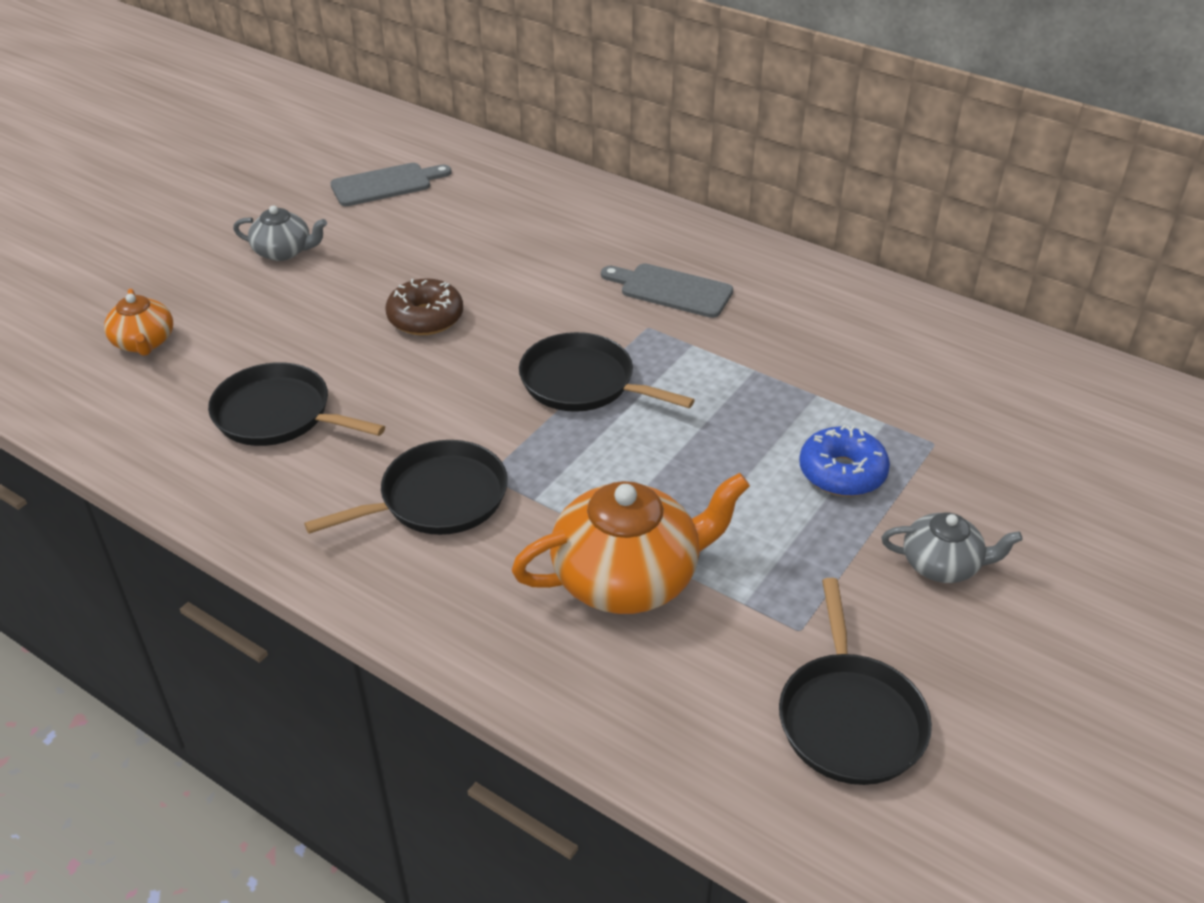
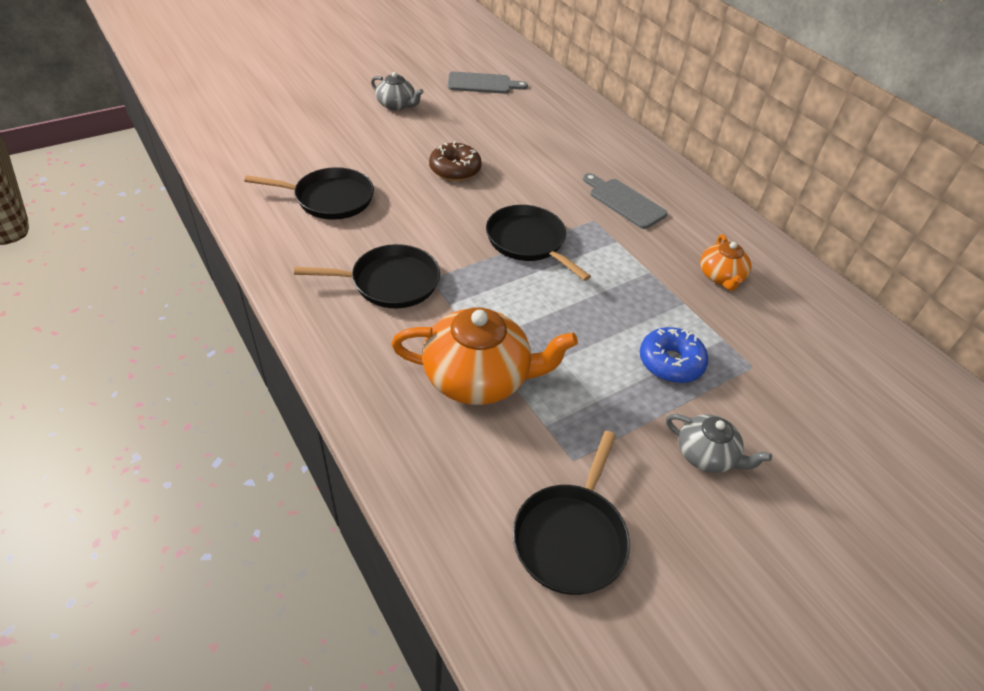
camera: 20 degrees right, 5 degrees up
(144, 342) = (284, 133): orange teapot -> orange teapot (721, 277)
(278, 415) = (330, 199): black pan -> black pan turned 135 degrees clockwise

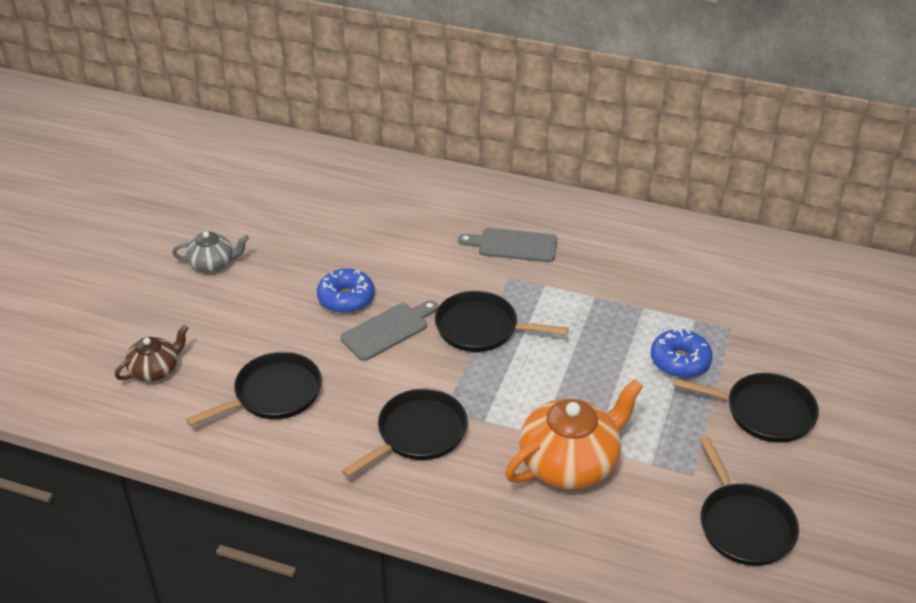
camera: 35 degrees left, 5 degrees down
(281, 144) = (155, 369): none -> brown teapot
(455, 170) = (346, 298): brown donut -> blue donut
(482, 84) = (264, 193): grey cutting board -> grey cutting board (388, 330)
(707, 455) = (765, 412): grey teapot -> black pan
(721, 277) = (645, 269): orange teapot -> none

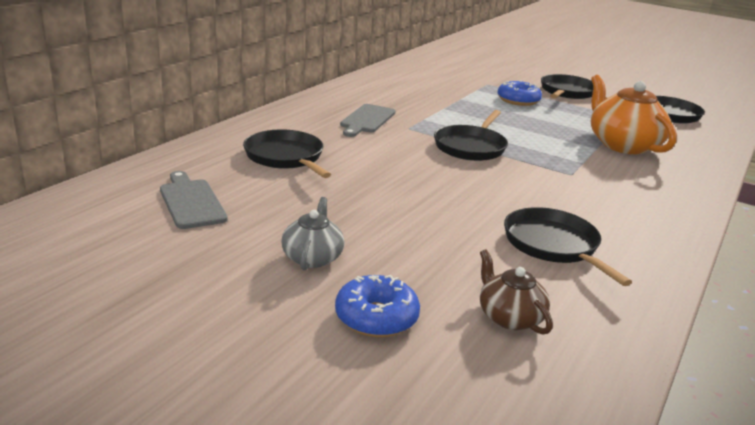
camera: 80 degrees left, 15 degrees down
(346, 298) = (411, 192): blue donut -> blue donut (376, 317)
(388, 330) = (465, 180): grey cutting board -> grey cutting board (191, 202)
(418, 433) = (601, 188): black pan -> black pan (285, 157)

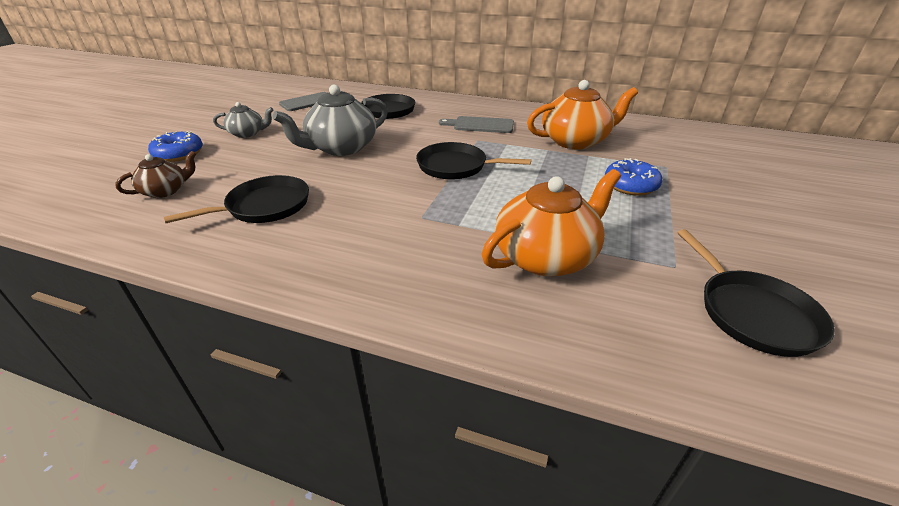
camera: 80 degrees right, 10 degrees up
(401, 194) = (341, 148): none -> grey teapot
(427, 96) = (575, 141): none -> orange teapot
(567, 92) = (723, 219): black pan -> none

